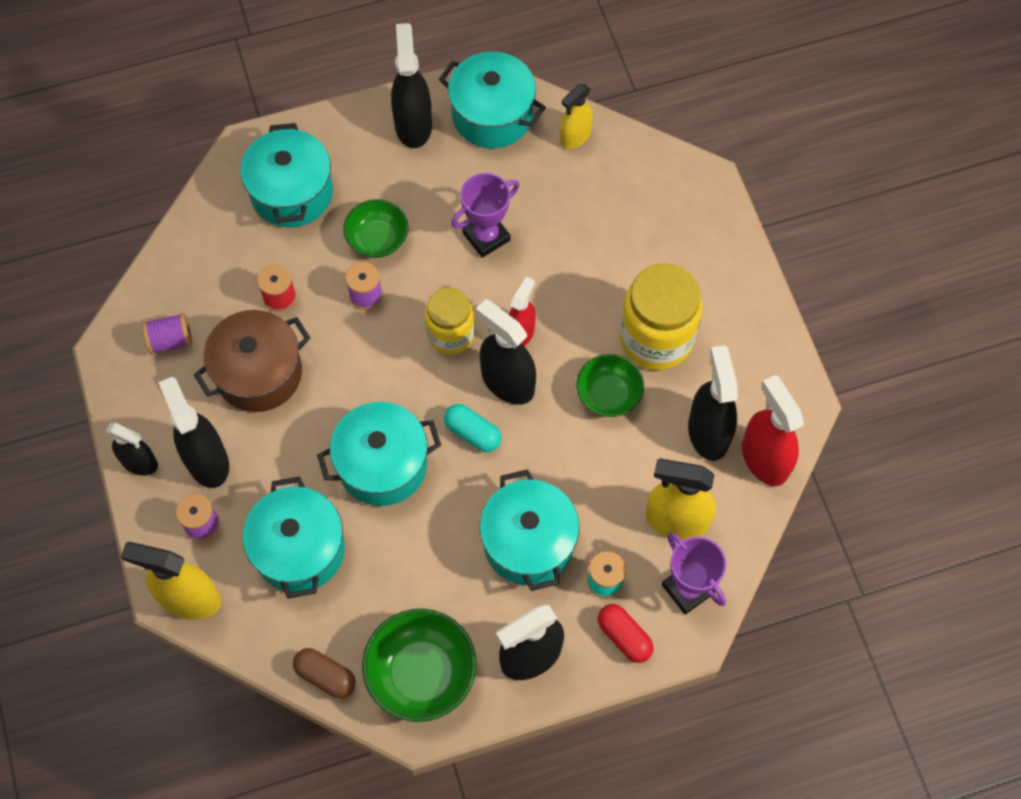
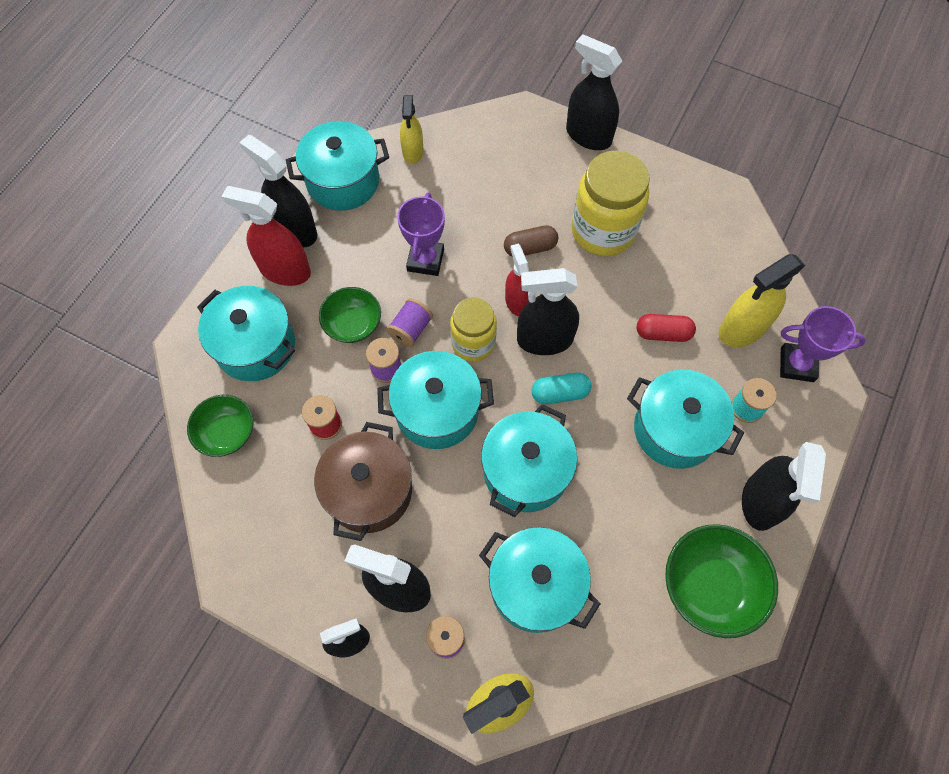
camera: 45 degrees left, 0 degrees up
(171, 340) = (276, 529): purple spool -> purple spool (411, 329)
(326, 676) = (653, 656): brown capsule -> brown capsule (530, 248)
(368, 361) = (437, 411): none -> turquoise pot
(608, 394) = (614, 290): green bowl -> green bowl (227, 433)
(624, 636) = (797, 431): red capsule -> red capsule (663, 333)
(708, 432) = (697, 259): black spray bottle -> black spray bottle (588, 136)
(764, 459) = (746, 246): red spray bottle -> red spray bottle (285, 270)

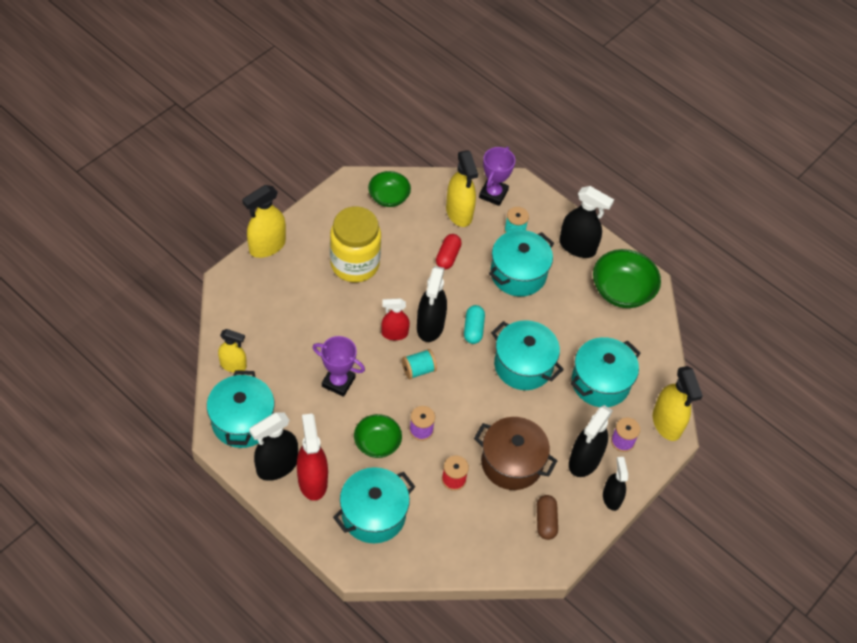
camera: 80 degrees left, 10 degrees down
(227, 433) = (441, 547): green bowl -> green bowl (389, 197)
(285, 270) = (312, 481): red spray bottle -> red spray bottle turned 135 degrees clockwise
(411, 329) = (394, 406): purple spool -> none
(437, 411) = (464, 406): turquoise pot -> none
(473, 343) = (418, 370): yellow jar -> turquoise spool
(530, 248) = (352, 312): brown capsule -> brown capsule (545, 521)
(588, 136) = (267, 246): black spray bottle -> yellow spray bottle

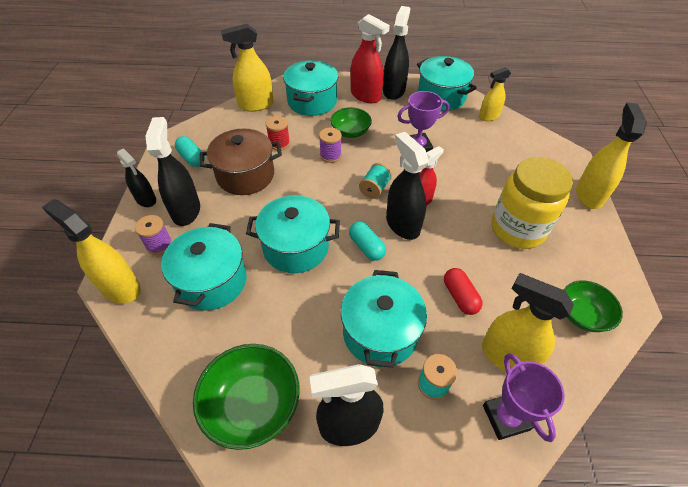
camera: 145 degrees right, 5 degrees down
(434, 554) = (256, 105): none -> yellow spray bottle
(545, 521) = (192, 158): brown capsule -> turquoise capsule

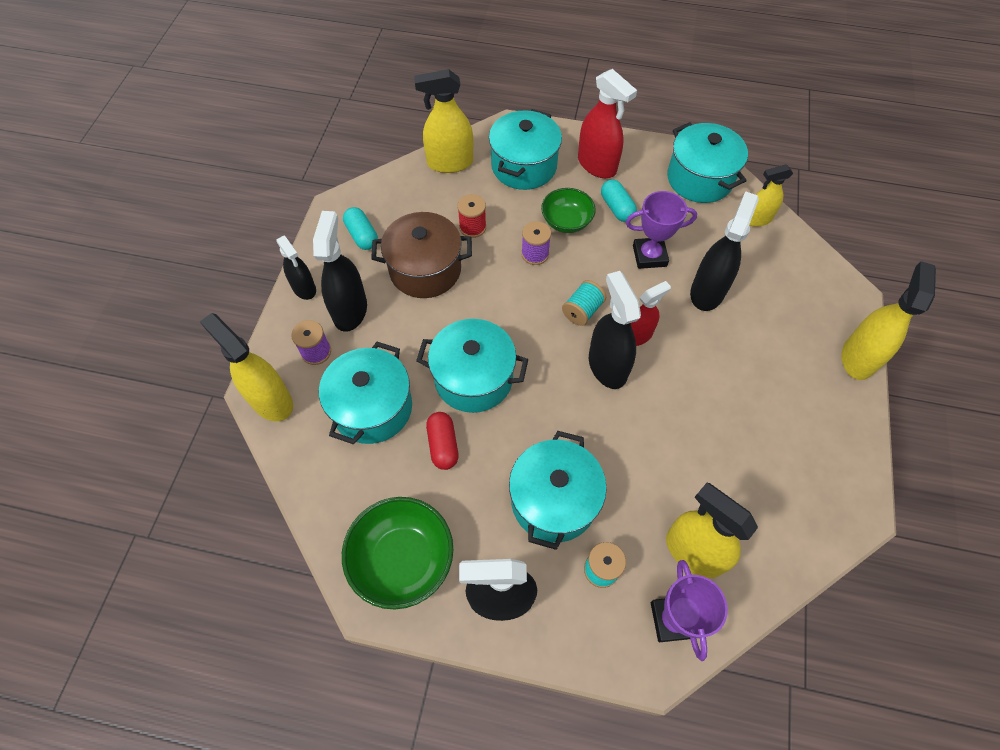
camera: 10 degrees right, 10 degrees up
(366, 247) = (557, 390): turquoise capsule -> turquoise capsule (616, 208)
(394, 91) = (636, 161): black spray bottle -> black spray bottle (707, 291)
(460, 296) = (656, 471): red capsule -> red capsule (443, 445)
(517, 229) = (749, 393): yellow jar -> none
(582, 315) = (797, 517): green bowl -> none

